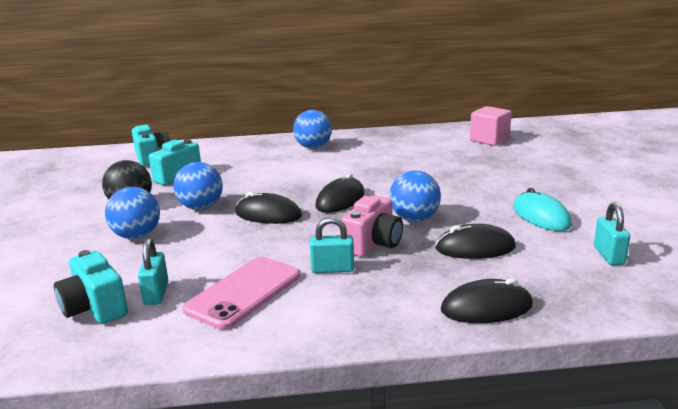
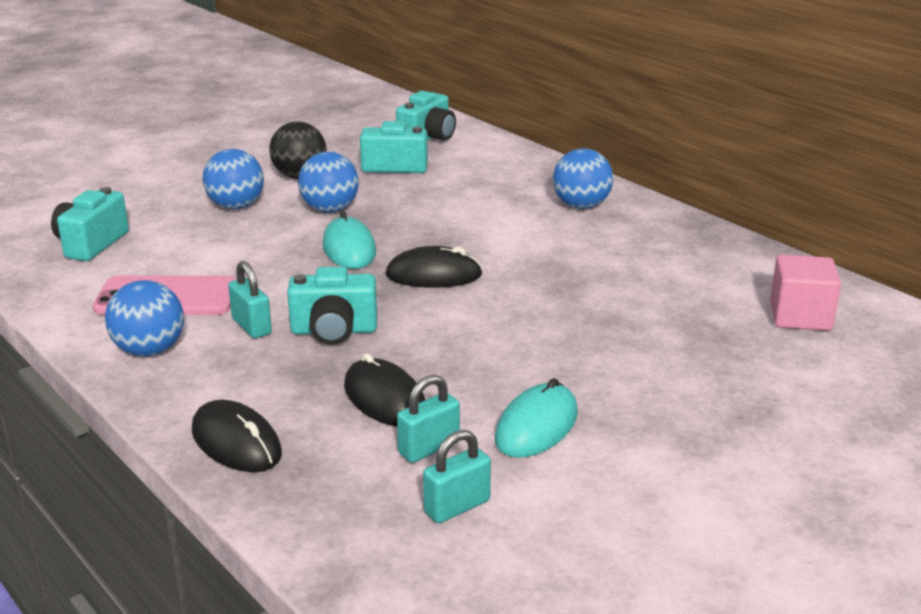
camera: 55 degrees right, 5 degrees up
(156, 293) = (134, 259): turquoise padlock -> turquoise padlock (429, 448)
(268, 214) = (349, 249): black mouse -> turquoise mouse
(373, 244) = (334, 331): pink camera -> turquoise camera
(414, 219) = (429, 337): blue ball -> blue ball (149, 350)

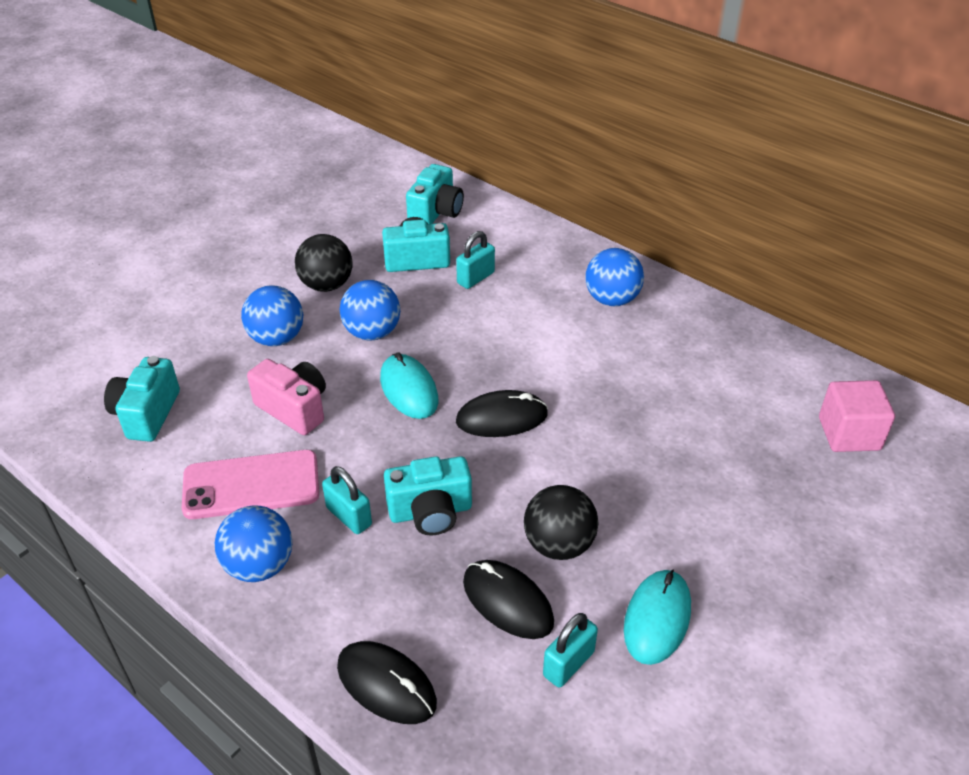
camera: 10 degrees left, 15 degrees up
(231, 252) = (294, 408): none -> pink camera
(455, 365) = (559, 544): none -> black ball
(457, 507) = (617, 739): turquoise padlock -> turquoise padlock (475, 278)

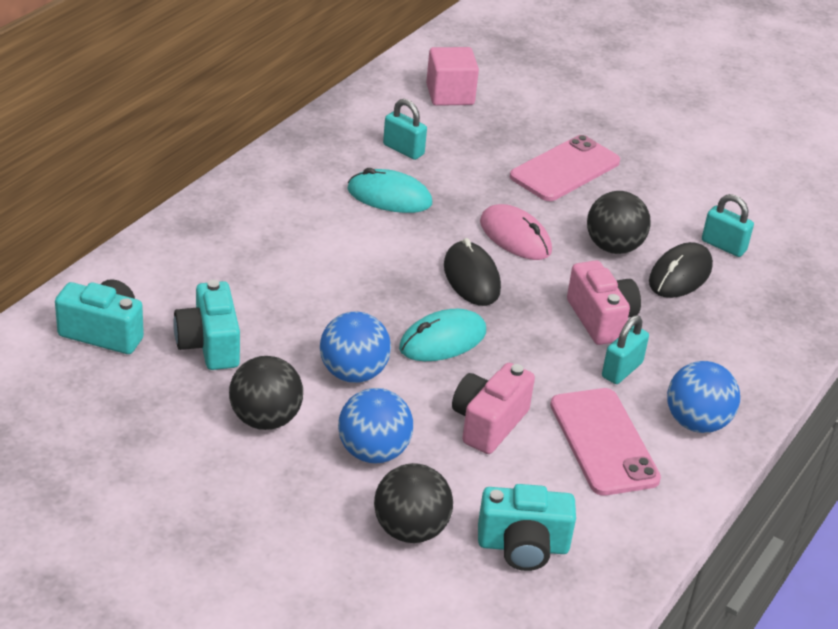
camera: 100 degrees left, 5 degrees down
(188, 352) = (410, 530): none -> black ball
(386, 684) = (780, 336): black mouse -> none
(430, 512) = (601, 319): turquoise camera -> pink camera
(475, 278) = (245, 297): turquoise padlock -> turquoise padlock (403, 150)
(572, 459) = (515, 237): none -> pink mouse
(612, 299) = (279, 203): blue ball -> none
(657, 618) = (667, 203): turquoise mouse -> turquoise mouse (389, 197)
(712, 522) = (565, 169): none -> pink phone

